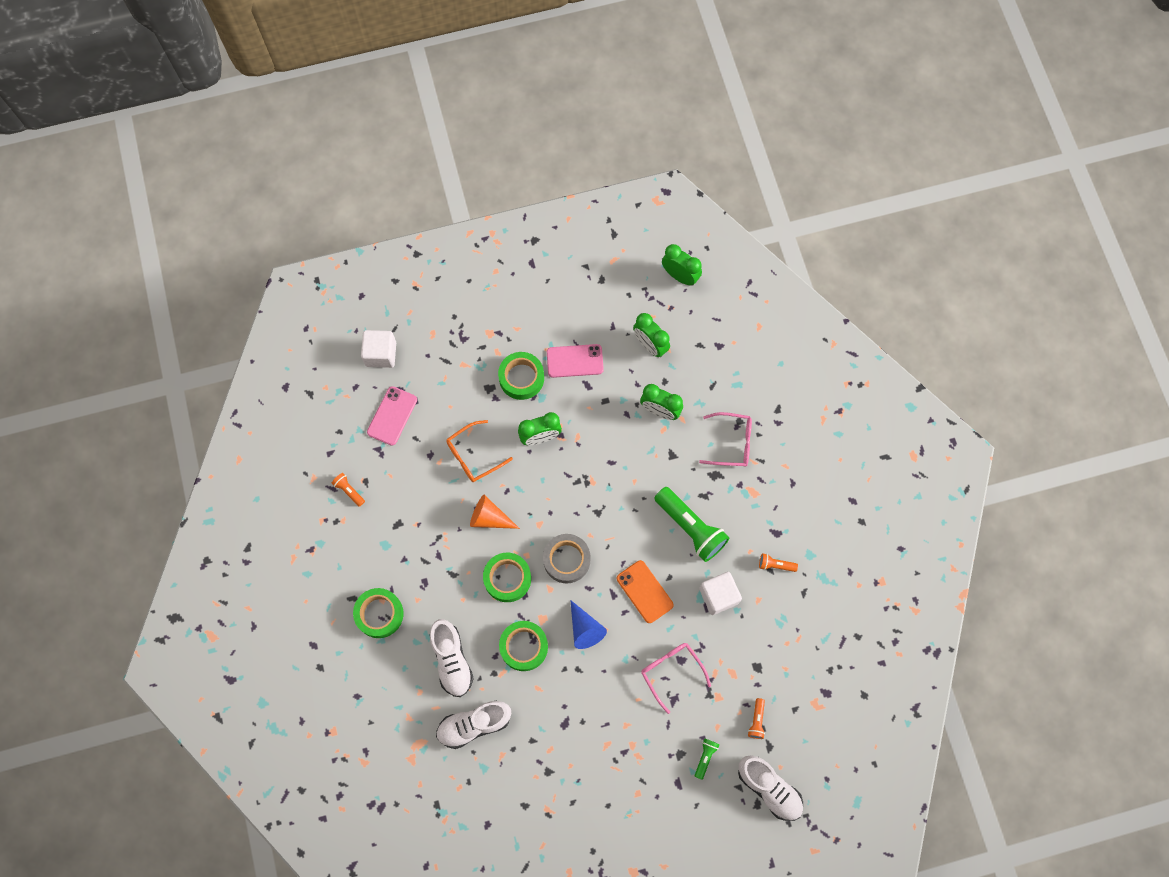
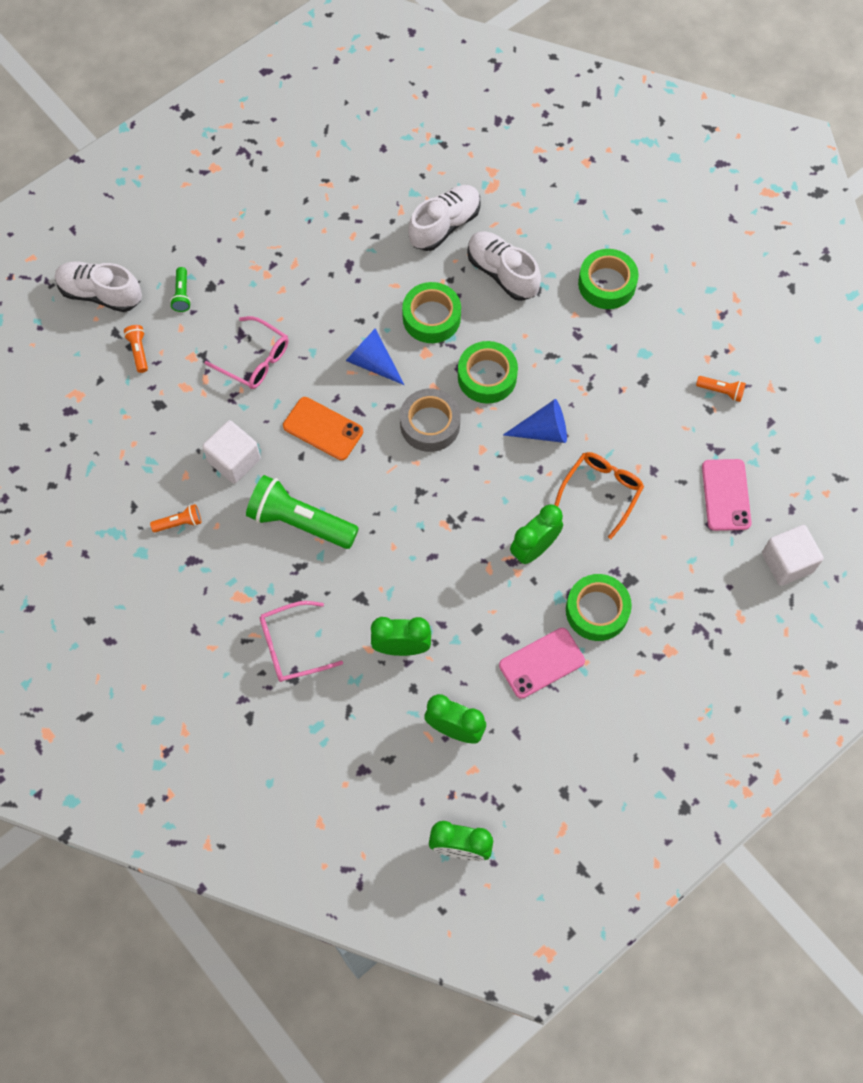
camera: 155 degrees right, 5 degrees down
(489, 518) = (543, 431): orange cone -> blue cone

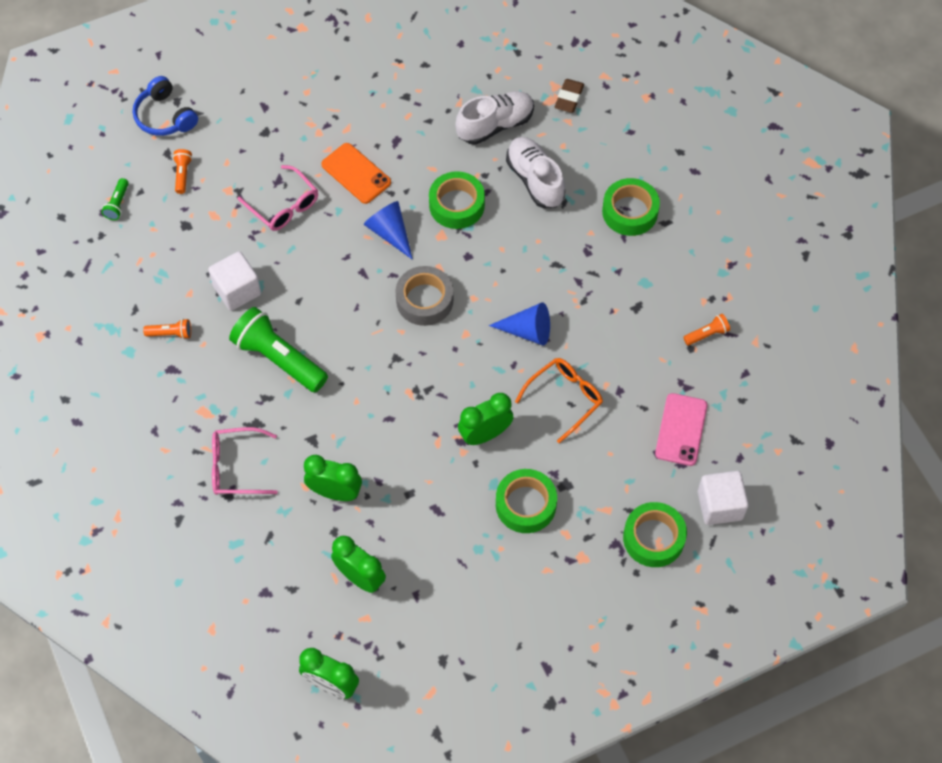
camera: 15 degrees right, 5 degrees down
(100, 294) = (165, 116): white shoe -> blue headphones
(182, 294) = (237, 133): green flashlight -> green flashlight (117, 204)
(323, 429) = (326, 281): orange phone -> orange phone (356, 173)
(487, 377) = (491, 270): green tape -> green tape (653, 538)
(510, 180) = (569, 98): none -> brown eraser
(541, 663) = (459, 539): pink phone -> none
(721, 391) = (707, 334): orange flashlight -> orange flashlight turned 60 degrees counterclockwise

